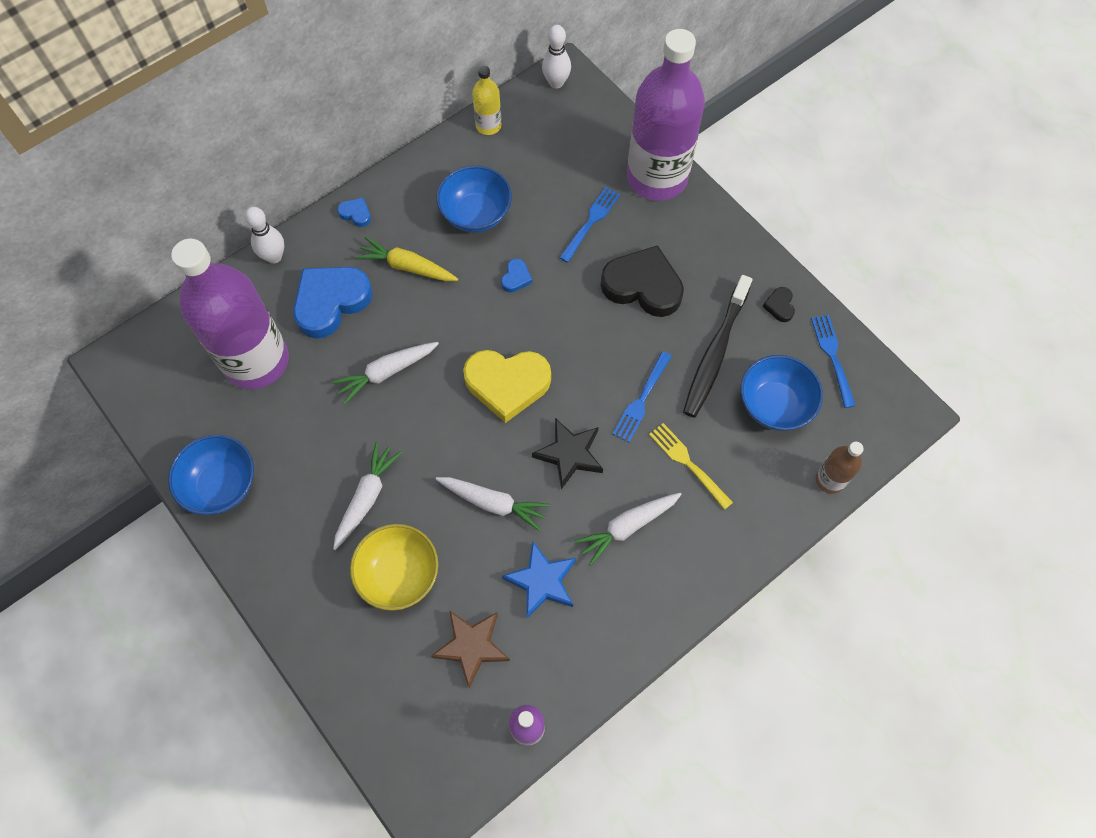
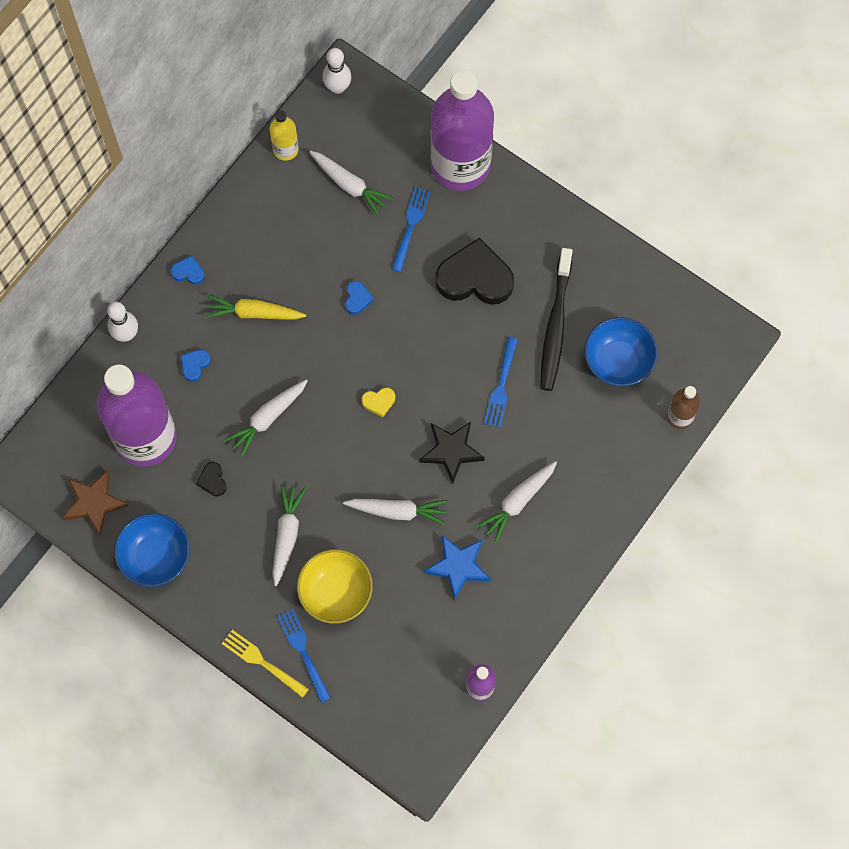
camera: 15 degrees left, 5 degrees up
(331, 302) = (194, 365): blue heart -> blue heart, size x0.43
(472, 646) = (415, 635): brown star -> brown star (94, 503)
(476, 214) = (301, 245): blue bowl -> none
(507, 384) = (379, 402): yellow heart -> yellow heart, size x0.43
(541, 171) = (349, 185): none -> white carrot
(688, 464) = (556, 433): yellow fork -> yellow fork (263, 662)
(779, 306) = (602, 266): black heart -> black heart (212, 480)
(833, 357) = (660, 304): blue fork -> blue fork (303, 652)

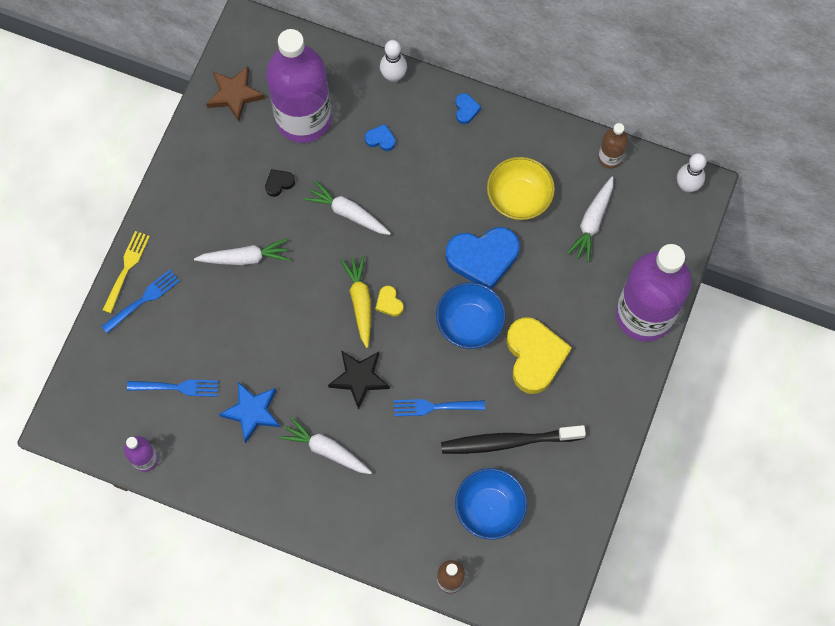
camera: 75 degrees right, 0 degrees up
(156, 557) = (199, 157): blue bowl -> blue bowl (469, 323)
(254, 313) = (443, 174): yellow carrot -> yellow carrot (360, 302)
(285, 149) = (610, 158): yellow bottle -> brown bottle
(336, 592) = (203, 313): yellow bowl -> yellow bowl (519, 198)
(357, 299) = (483, 258): blue heart -> blue heart, size x2.32
(397, 511) = (290, 346): white carrot -> none
(410, 227) = (568, 286): blue fork -> blue fork (176, 387)
(475, 278) = (534, 356): black heart -> yellow heart

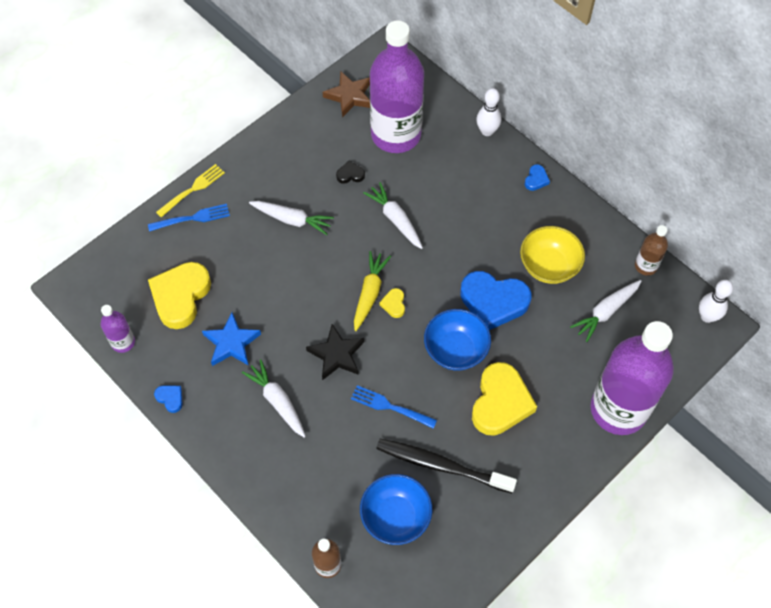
camera: 25 degrees right, 10 degrees down
(176, 387) = (180, 296): blue fork -> yellow heart
(380, 139) = (452, 174): blue heart -> blue heart (170, 398)

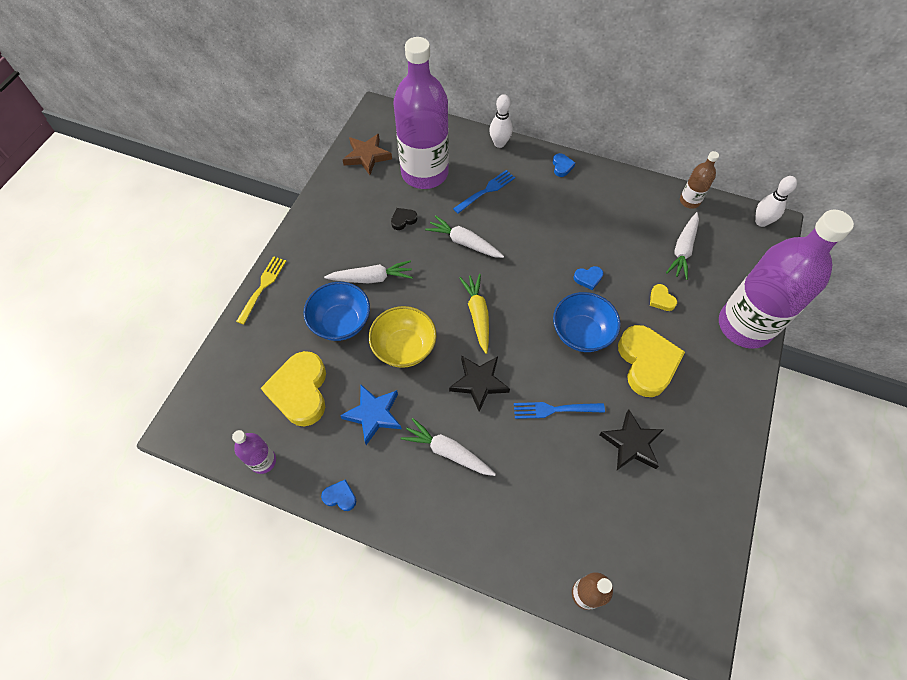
camera: 25 degrees left, 0 degrees up
(192, 218) = (275, 313): blue fork -> blue fork (485, 191)
(394, 304) = (504, 315): yellow heart -> yellow heart (661, 299)
(395, 517) = (620, 513): blue bowl -> blue bowl (341, 322)
(441, 465) = (631, 443): black toothbrush -> black star
(493, 302) = (588, 278): blue heart -> blue heart, size x0.43
(549, 266) = (615, 231): yellow bowl -> yellow bowl (404, 348)

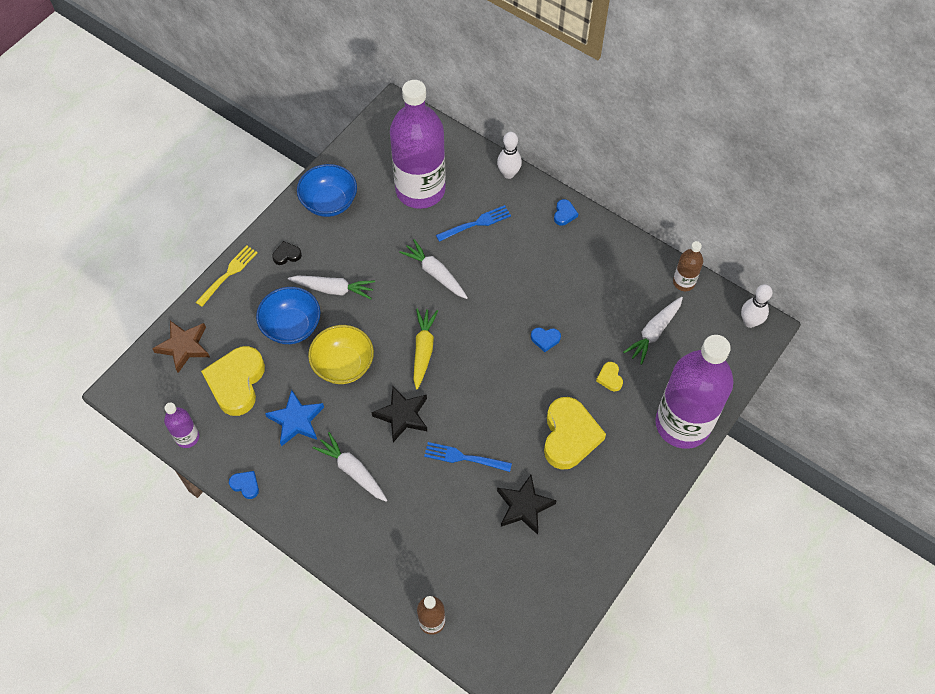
camera: 15 degrees right, 0 degrees up
(367, 156) = (367, 158): brown star -> brown star (184, 347)
(403, 220) = (383, 236): black heart -> black heart (287, 255)
(581, 333) = (517, 392): blue bowl -> blue bowl (329, 202)

